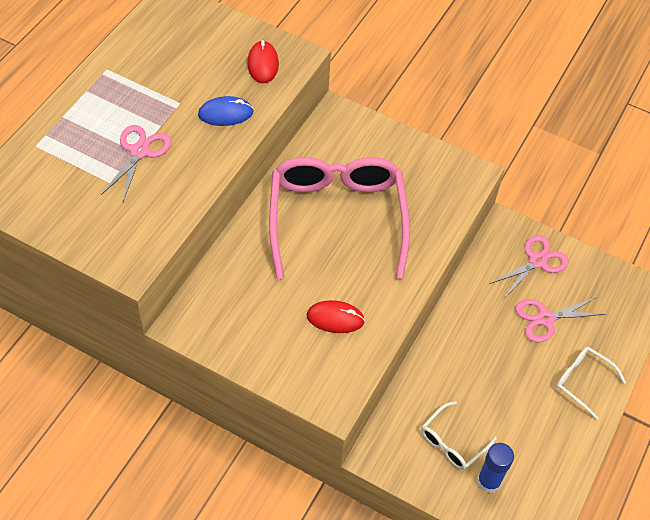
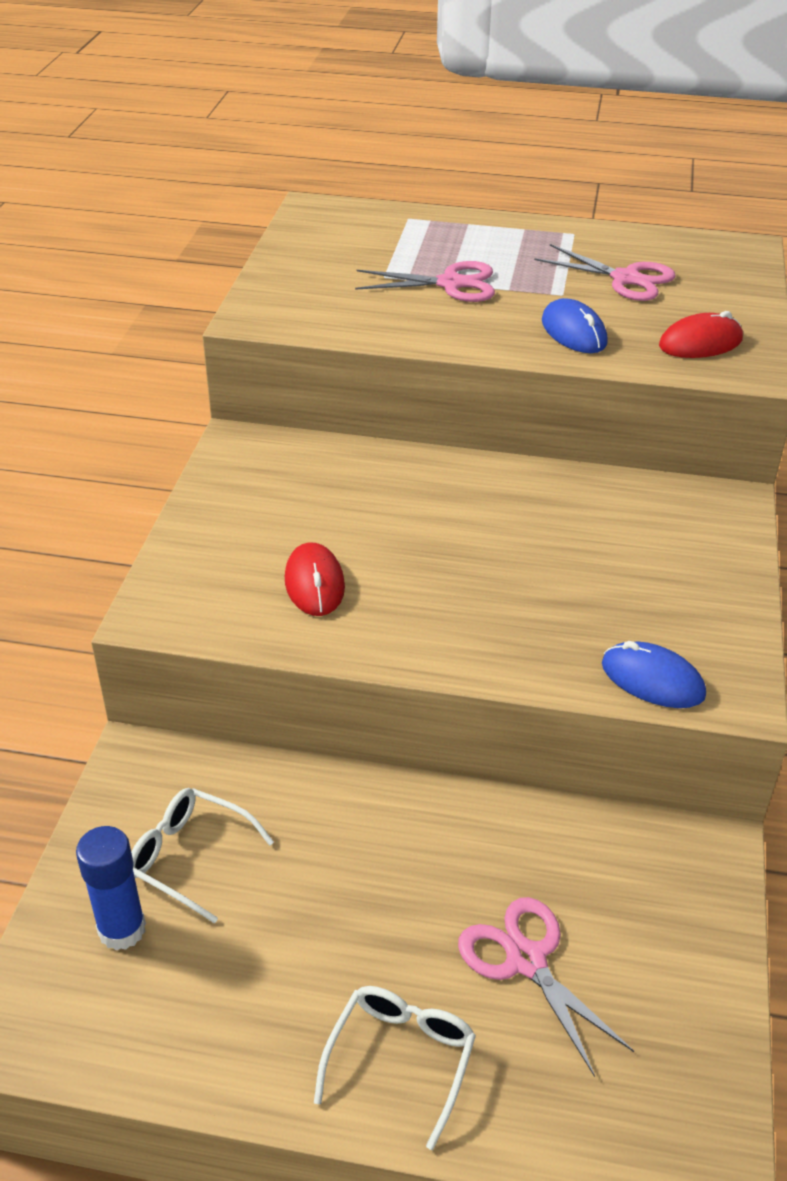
camera: 75 degrees right, 15 degrees down
(337, 218) = (513, 545): pink glasses -> none
(454, 199) = (652, 680): none -> blue mouse
(537, 261) = (661, 919): pink scissors -> pink scissors (625, 279)

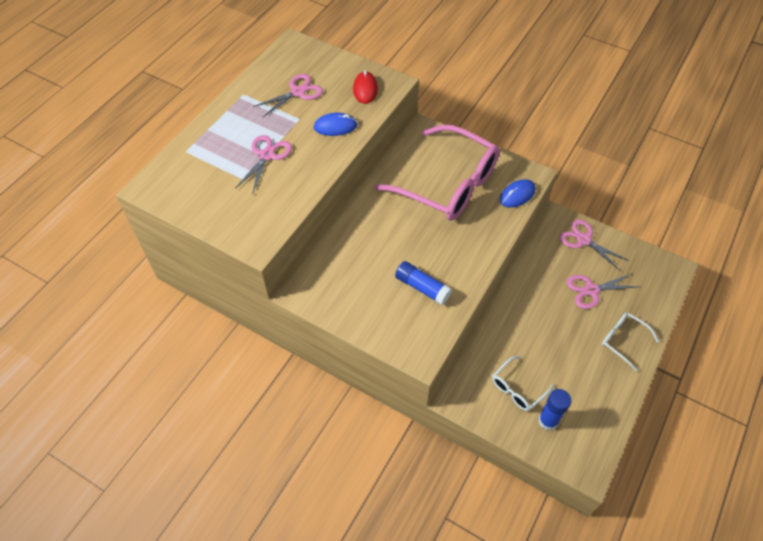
camera: 70 degrees left, 15 degrees up
(314, 583) = (422, 287): red mouse -> blue glue stick
(605, 565) = (448, 184): none -> pink glasses
(679, 918) = (584, 240): none -> pink scissors

